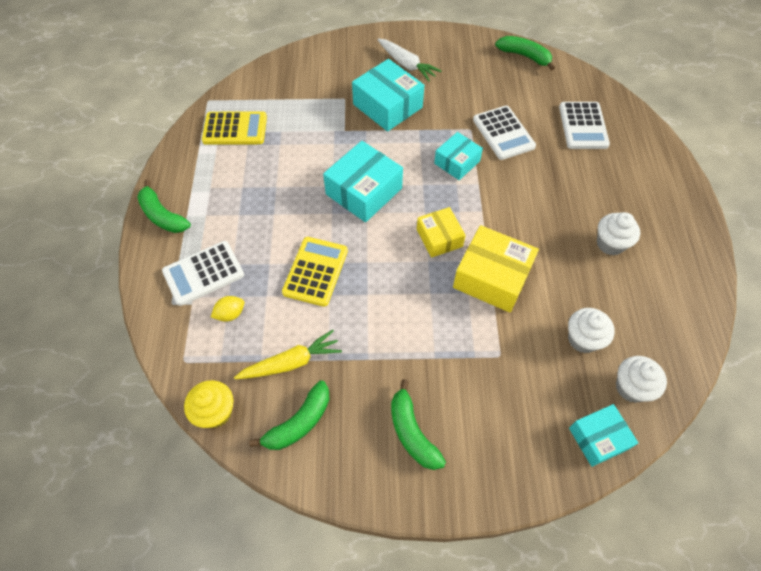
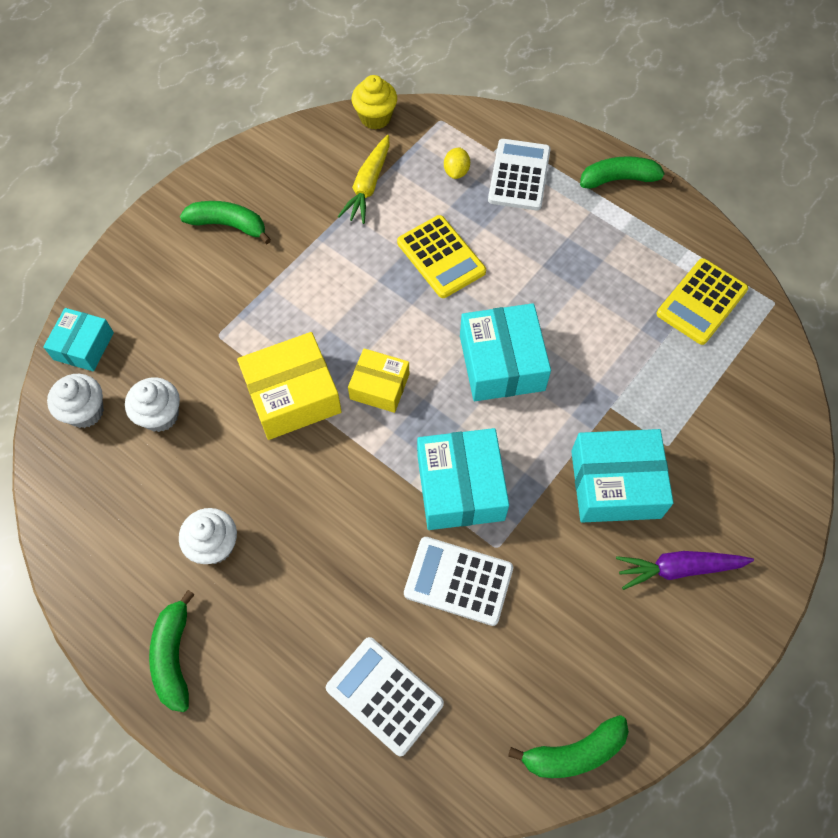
camera: 130 degrees right, 5 degrees up
(299, 422) = (313, 161): green banana -> green banana (174, 656)
(406, 64) = (678, 569): white carrot -> purple carrot
(457, 162) = (460, 487): turquoise box -> turquoise box, size x1.61

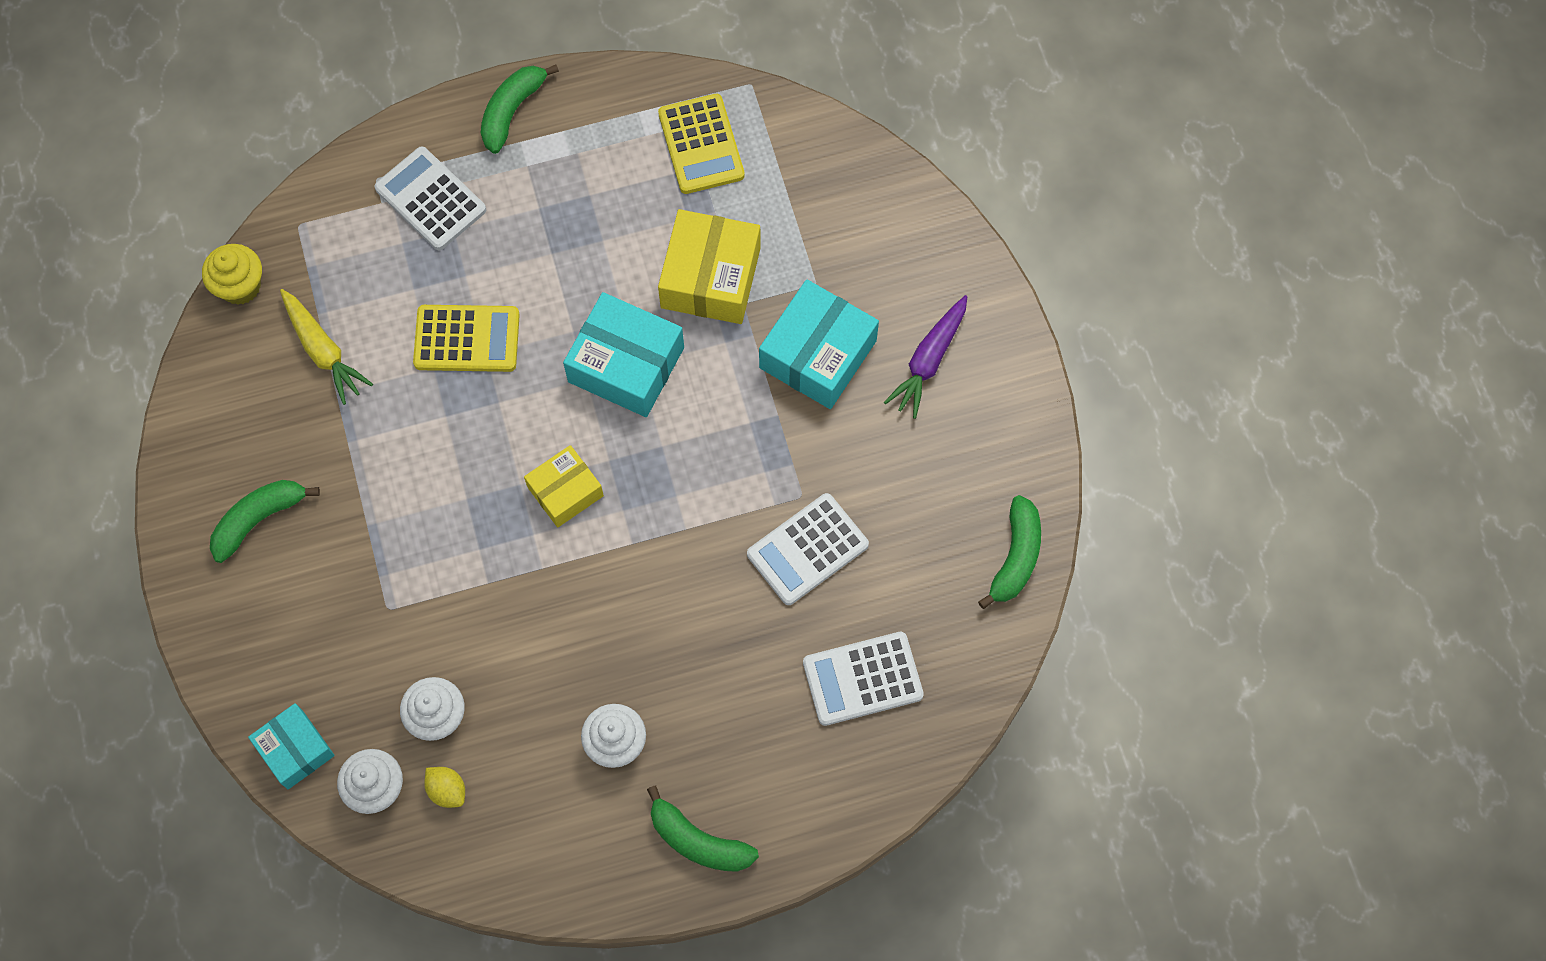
camera: 55 degrees left, 5 degrees up
(293, 395) = (513, 578): yellow box -> yellow box (711, 277)
(456, 172) = (376, 255): yellow lemon -> yellow lemon (447, 790)
(460, 487) = (722, 488): turquoise box -> none

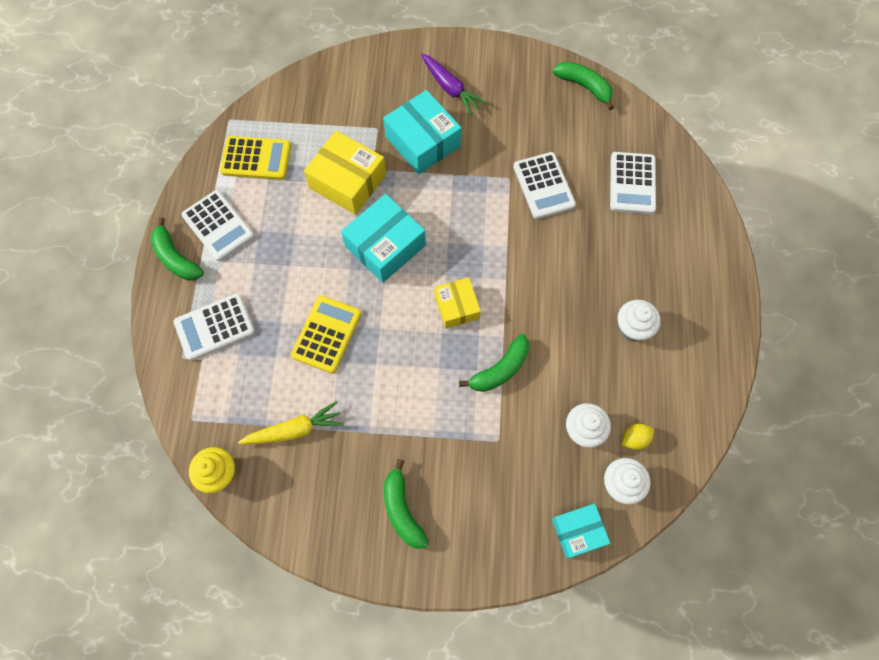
camera: 70 degrees left, 0 degrees up
(578, 141) = (218, 226): none -> white calculator
(698, 841) = (706, 301): green banana -> green banana (500, 369)

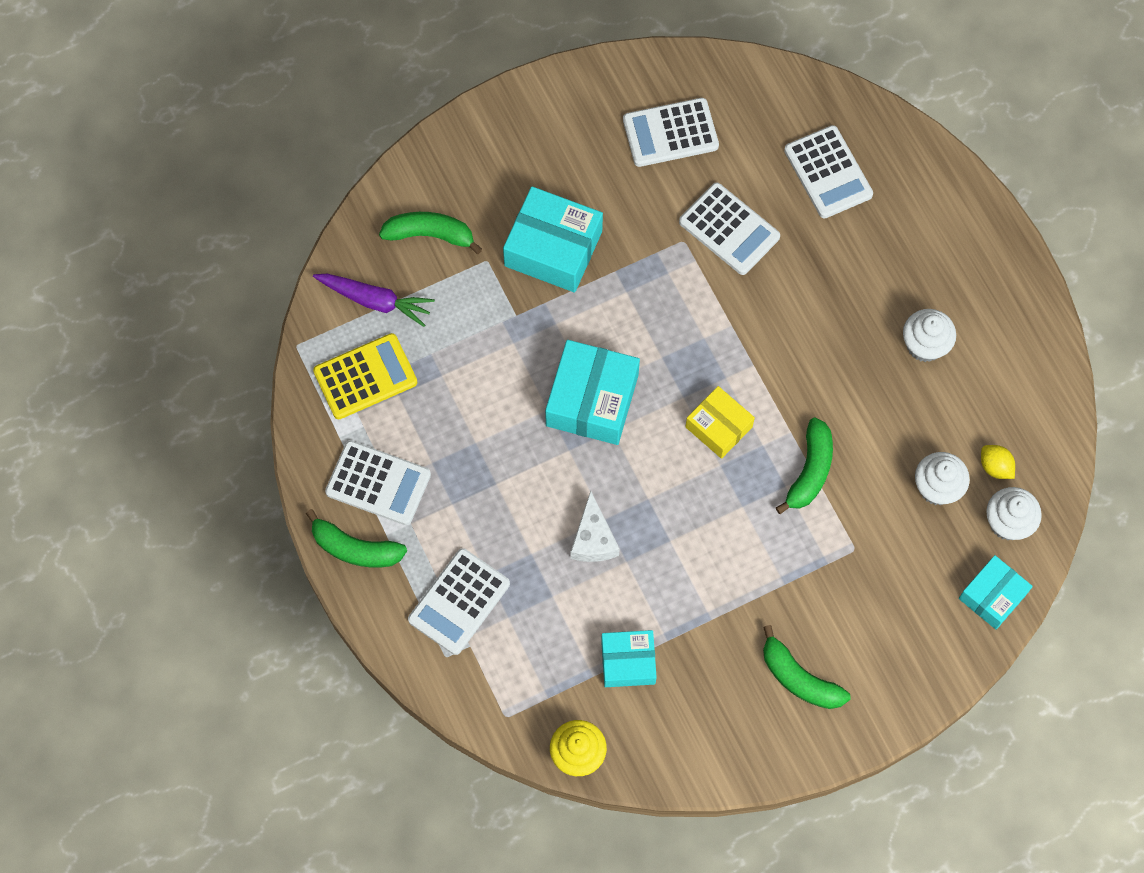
camera: 30 degrees left, 0 degrees up
(294, 429) = (628, 662): yellow carrot -> turquoise box
(327, 334) = (593, 539): yellow calculator -> white cheese
(348, 181) = (496, 346): yellow box -> none
(450, 88) = (543, 162): purple carrot -> purple carrot (375, 301)
(542, 110) = (670, 133): none -> white calculator
(584, 86) = (702, 77): green banana -> green banana (430, 235)
(634, 439) = (995, 467): yellow lemon -> yellow lemon turned 75 degrees counterclockwise

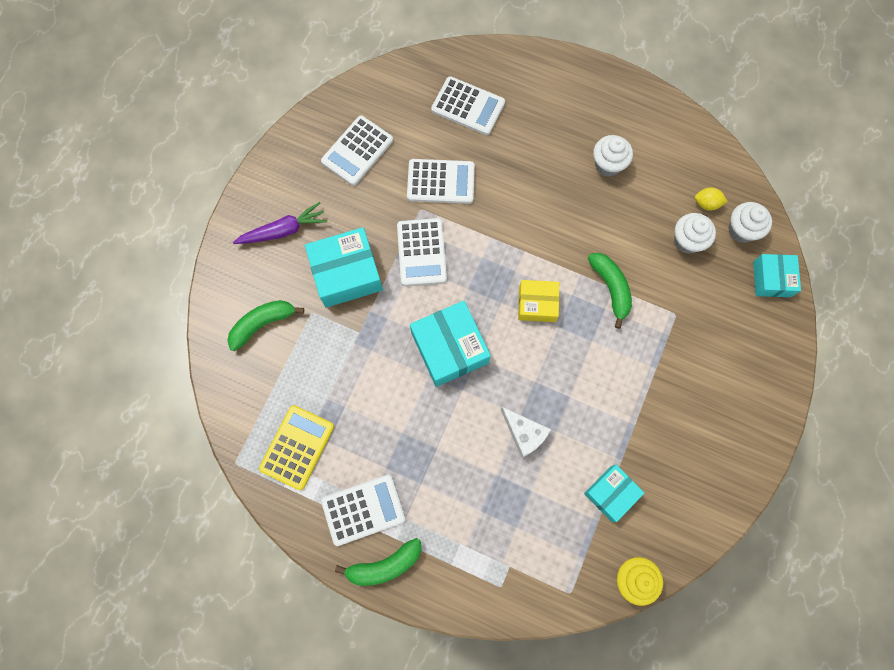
camera: 40 degrees left, 5 degrees up
(375, 301) = (262, 393): purple carrot -> purple carrot (283, 230)
(459, 602) = (478, 543): white calculator -> white calculator (421, 252)
(799, 678) = (714, 418): green banana -> none

